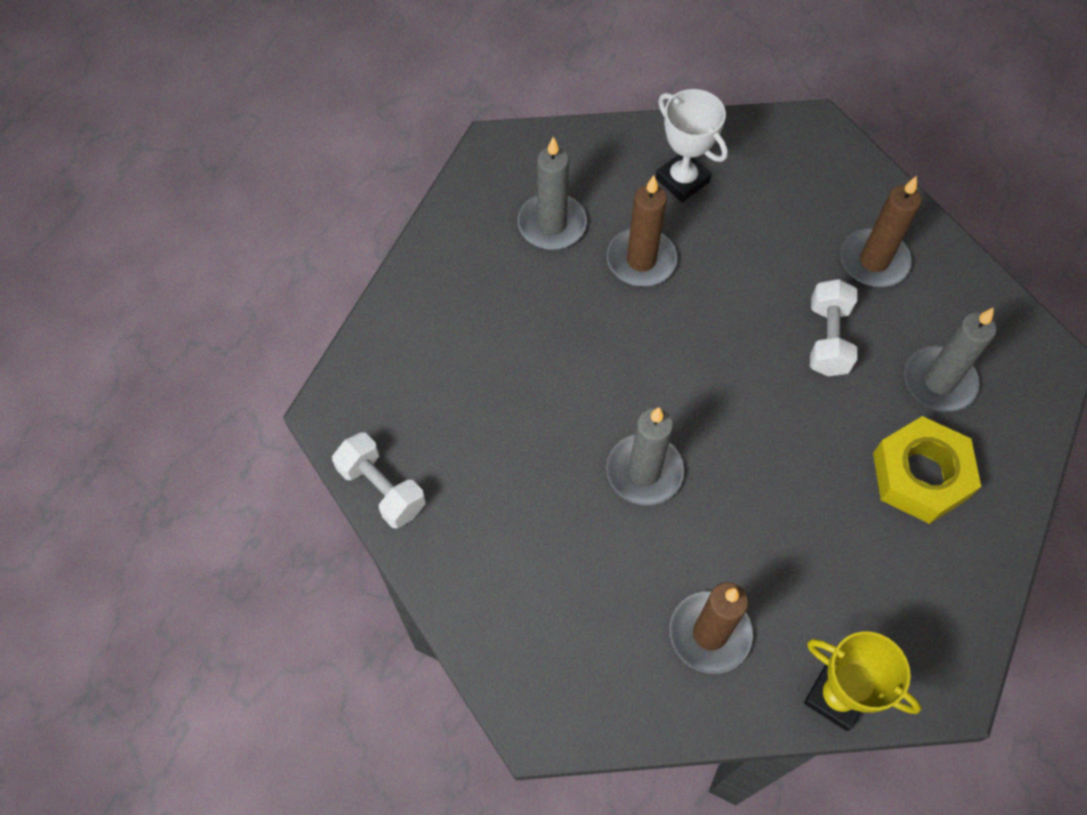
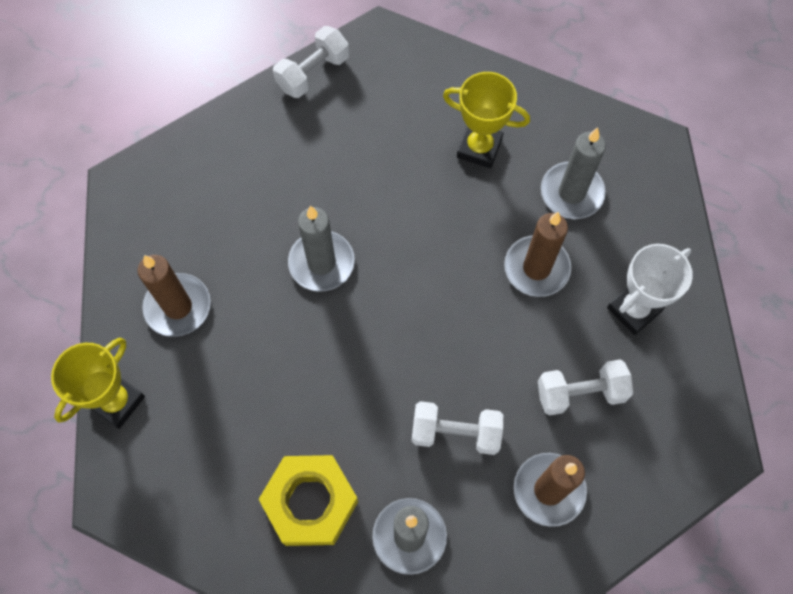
camera: 90 degrees right, 5 degrees up
(495, 308) = (479, 148): none -> yellow trophy
(773, 230) = (580, 393): none -> white dumbbell

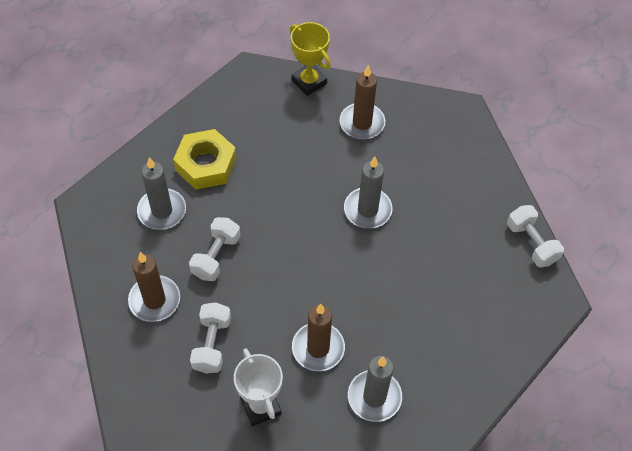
camera: 105 degrees right, 10 degrees down
(479, 148) = (434, 341): yellow trophy -> none

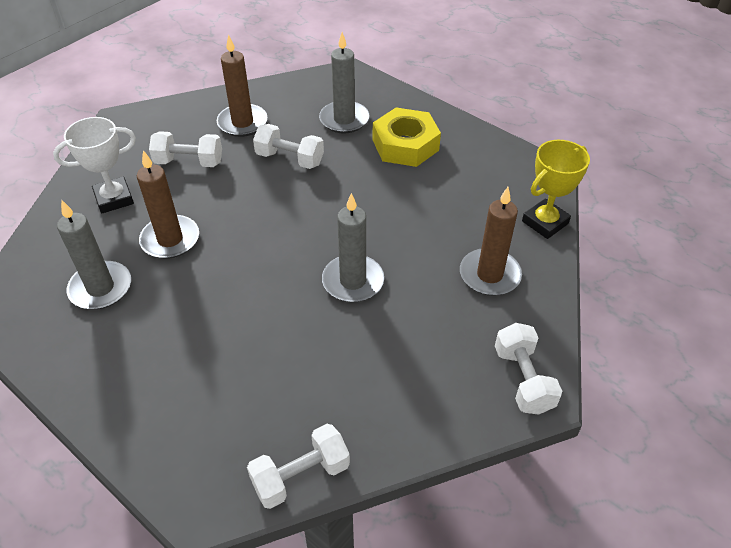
camera: 90 degrees right, 10 degrees down
(452, 117) = (523, 379): none -> white dumbbell

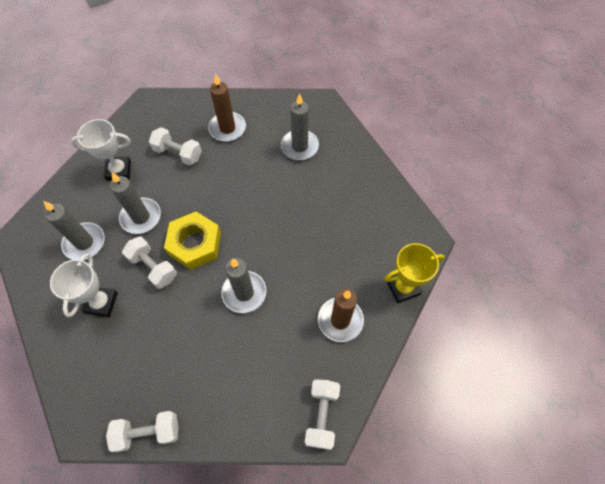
camera: 20 degrees right, 15 degrees up
(158, 348) = (101, 303): none -> white trophy
(170, 239) = (141, 217): brown candle -> grey candle
(290, 159) = (246, 171): white dumbbell -> white dumbbell (153, 267)
(405, 145) = (333, 183): yellow nut -> yellow nut (195, 244)

